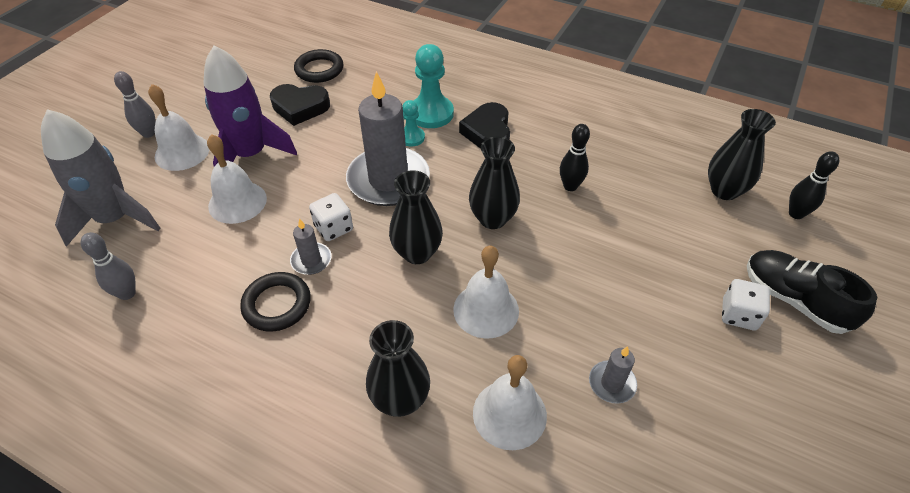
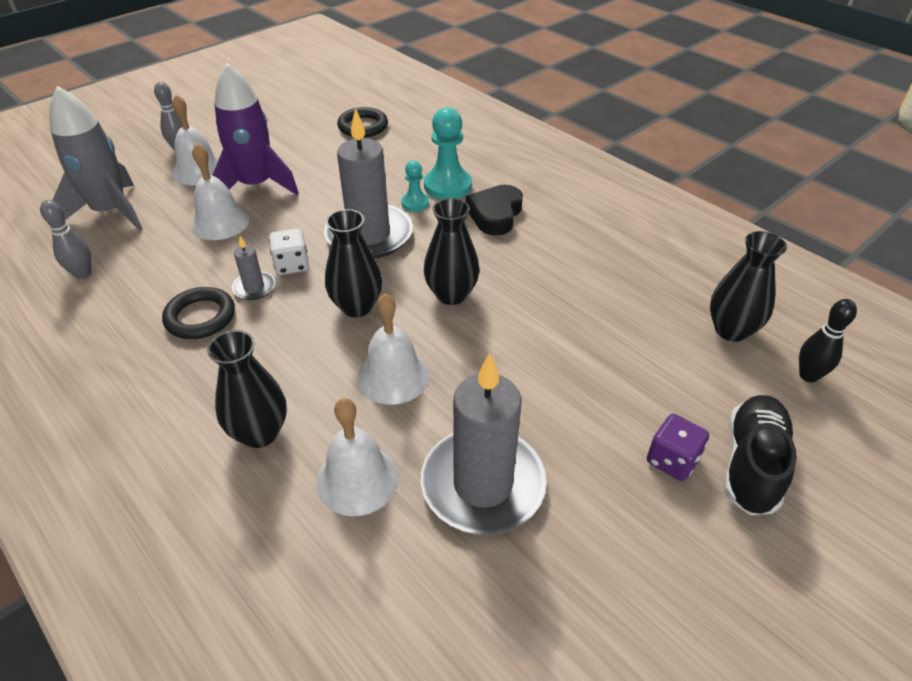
camera: 20 degrees right, 5 degrees down
(300, 107) = (325, 155): black heart -> none
(570, 186) = (553, 284): black bowling pin -> none
(612, 383) = (483, 484): grey candle -> grey candle, size x2.26
(738, 315) = (672, 460): white dice -> purple dice
(794, 300) = (751, 465): black shoe -> black shoe turned 45 degrees clockwise

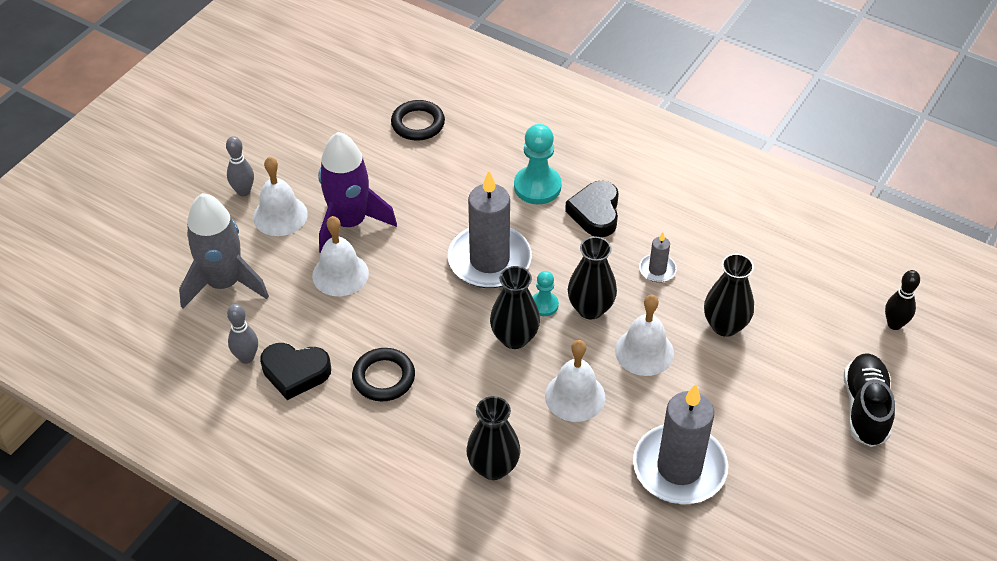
camera: 15 degrees left, 5 degrees up
(118, 296) = (295, 372): none -> black heart
(254, 288) = (414, 338): grey candle -> grey candle (657, 270)
(292, 265) = (435, 307): white dice -> none
(357, 479) = (586, 485): white bell -> white bell (644, 351)
(415, 203) = (515, 214): turquoise pawn -> turquoise pawn (544, 305)
(672, 460) = (808, 417): purple dice -> none
(731, 330) = (829, 295): black vase -> black vase (725, 325)

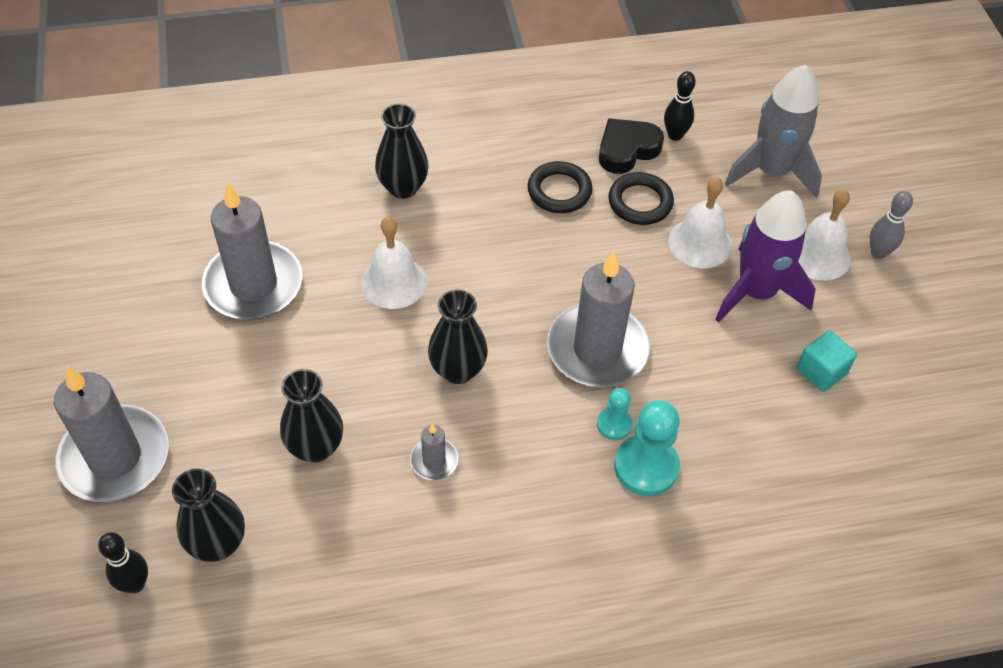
camera: 135 degrees right, 5 degrees up
(246, 357) = (675, 135): grey bowling pin -> black bowling pin
(376, 161) = (821, 371): none -> turquoise cube
(418, 124) = (847, 448): black ring -> black ring (640, 202)
(514, 338) = (495, 294): black vase -> black vase (218, 544)
(544, 305) = (502, 343): turquoise pawn -> turquoise pawn (614, 424)
(595, 213) = (557, 481): black heart -> none
(644, 351) = (370, 364): white bell -> none
(865, 408) = (115, 457): black shoe -> grey candle

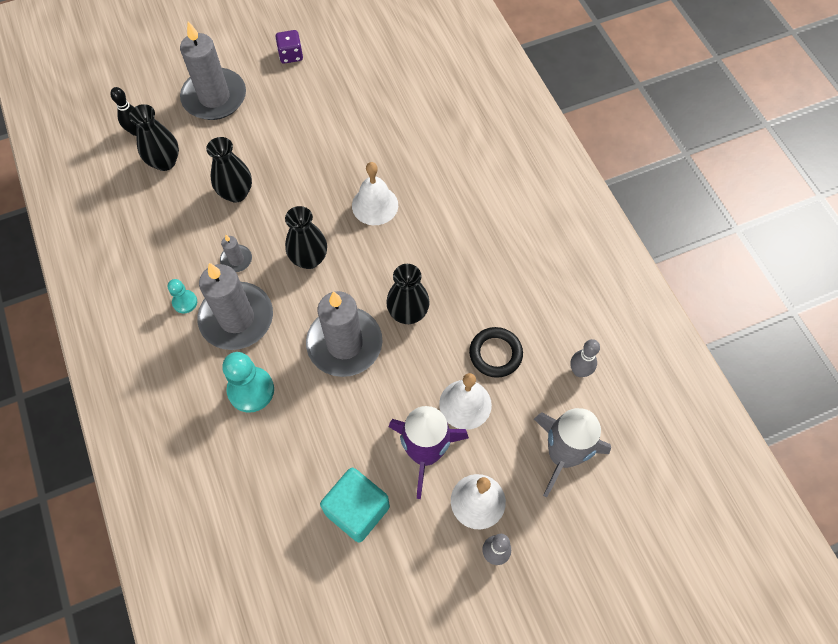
camera: 80 degrees right, 10 degrees up
(79, 342) = (291, 55): none -> purple dice
(253, 285) = (353, 128): grey candle -> grey candle (236, 318)
(403, 187) = (462, 191): black vase -> black vase (408, 313)
(559, 191) = (490, 294): black ring -> none
(614, 424) = (282, 364): turquoise pawn -> turquoise pawn (185, 302)
(627, 150) = (550, 336): black heart -> none
(675, 135) = (579, 371): black bowling pin -> grey bowling pin
(821, 371) = (357, 510): turquoise cube -> turquoise cube, size x1.57

